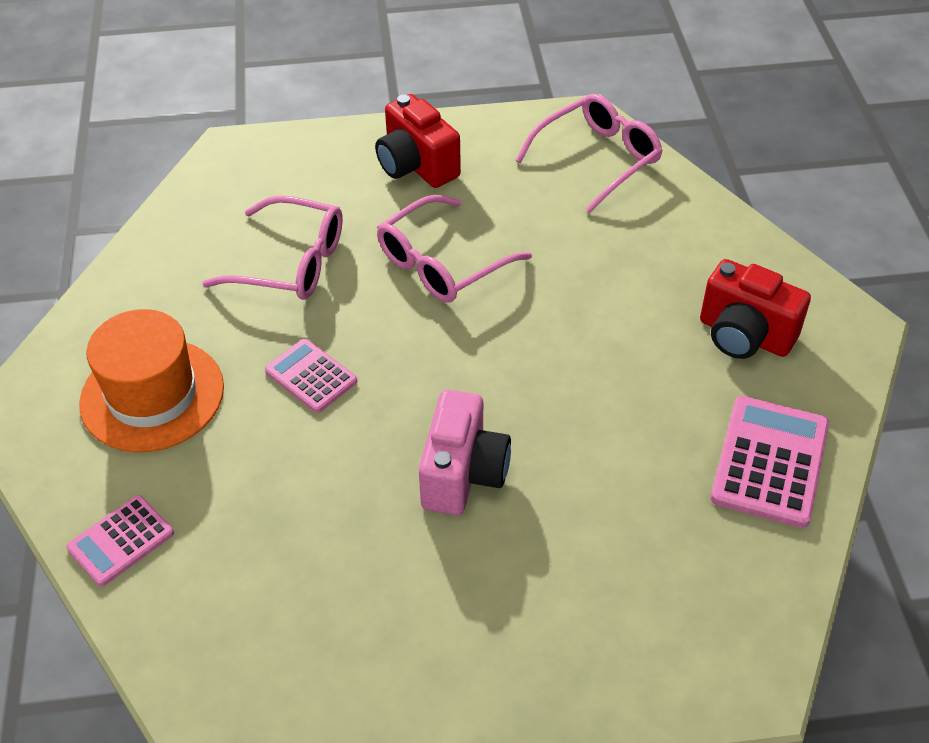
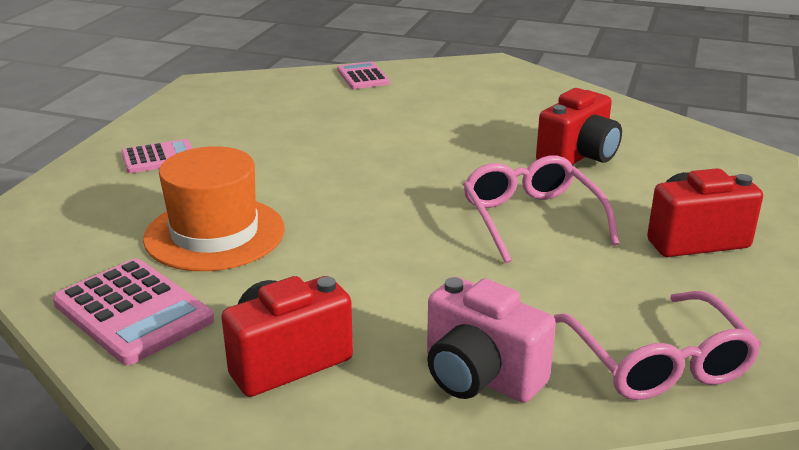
camera: 115 degrees right, 20 degrees down
(152, 395) = (472, 96): orange hat -> orange hat (215, 234)
(290, 262) = (578, 157): pink glasses -> red camera
(311, 376) = (442, 143): pink calculator -> pink calculator (159, 158)
(463, 474) = (292, 175): pink camera -> pink camera (480, 377)

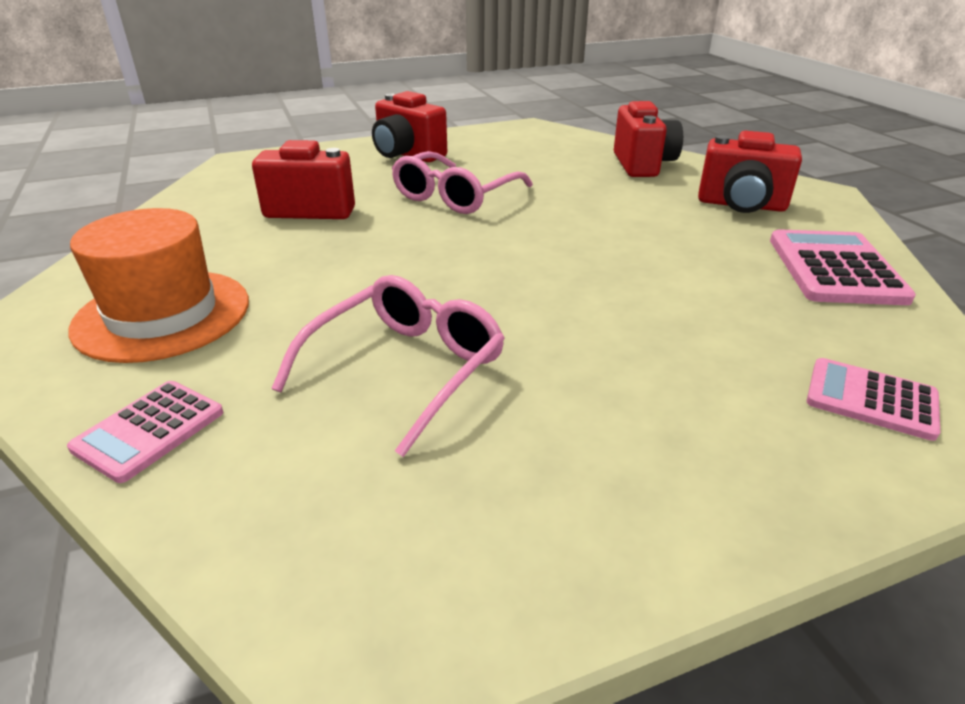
camera: 130 degrees left, 5 degrees up
(159, 158) = (678, 439): pink calculator -> pink calculator (871, 399)
(215, 234) = (708, 295): orange hat -> orange hat (163, 314)
(480, 377) = (642, 165): pink camera -> red camera
(658, 361) = (552, 141): pink glasses -> pink glasses (405, 369)

